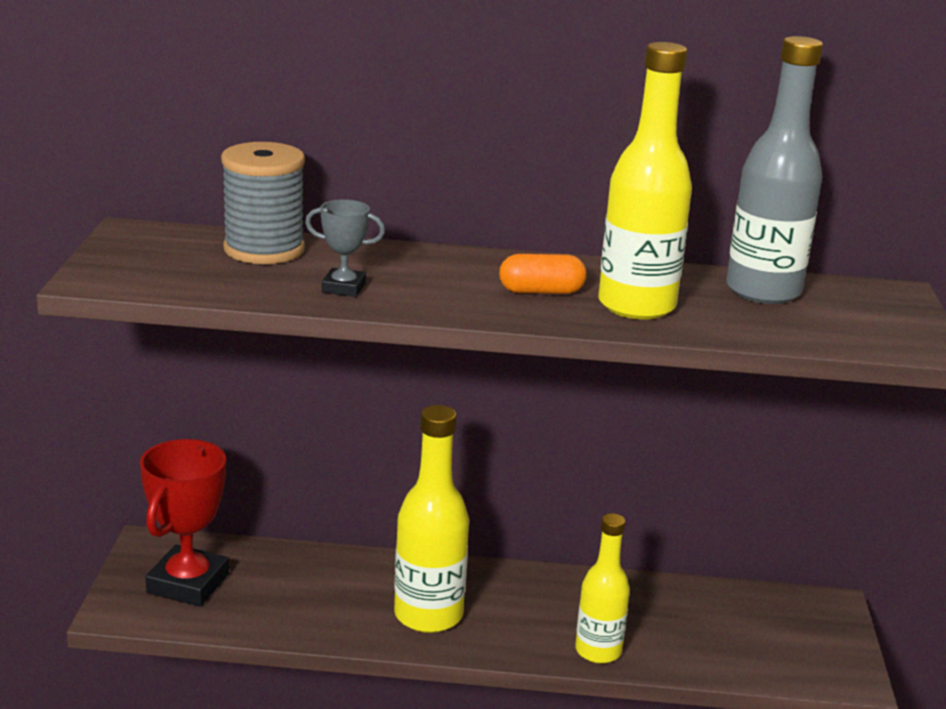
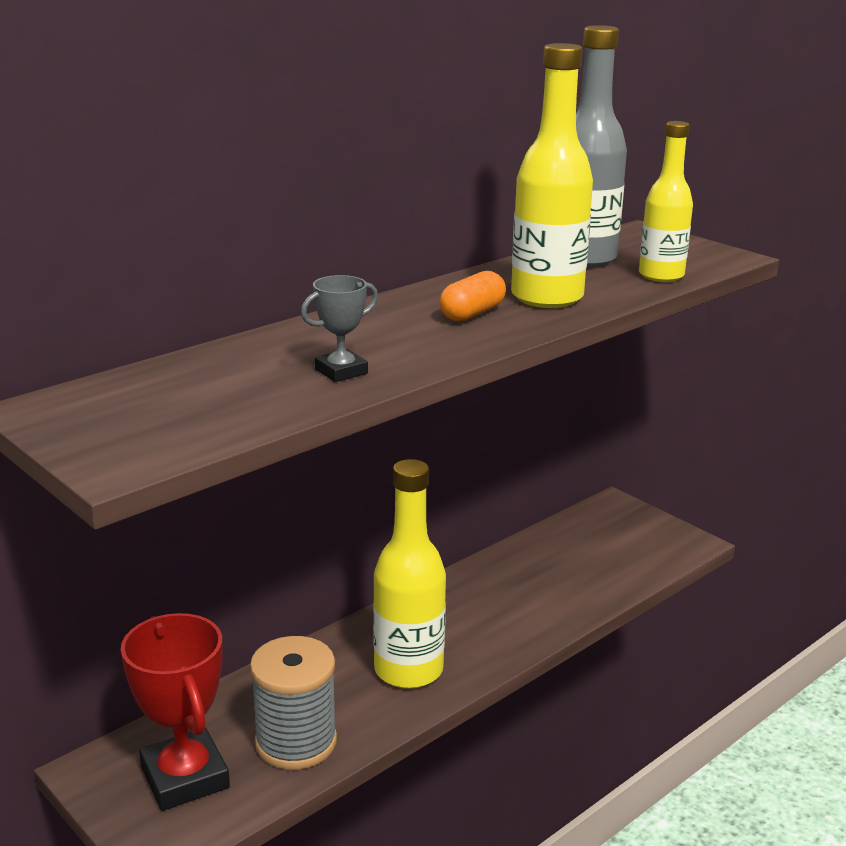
camera: 45 degrees left, 0 degrees up
(264, 249) = (201, 371): grey spool -> grey spool (296, 742)
(598, 651) = (548, 619): yellow bottle -> yellow bottle (661, 276)

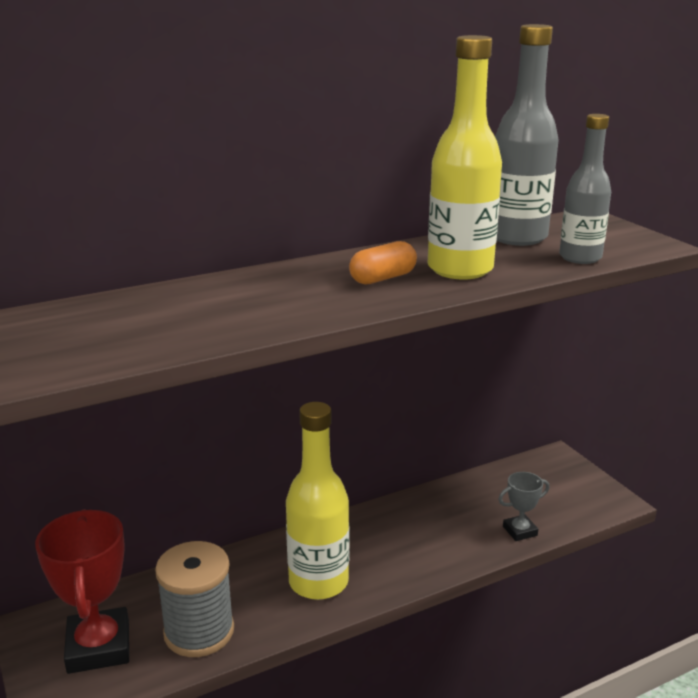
camera: 15 degrees right, 0 degrees up
(341, 371) = (231, 320): grey trophy -> grey trophy (520, 531)
(661, 276) = (580, 258): yellow bottle -> grey bottle

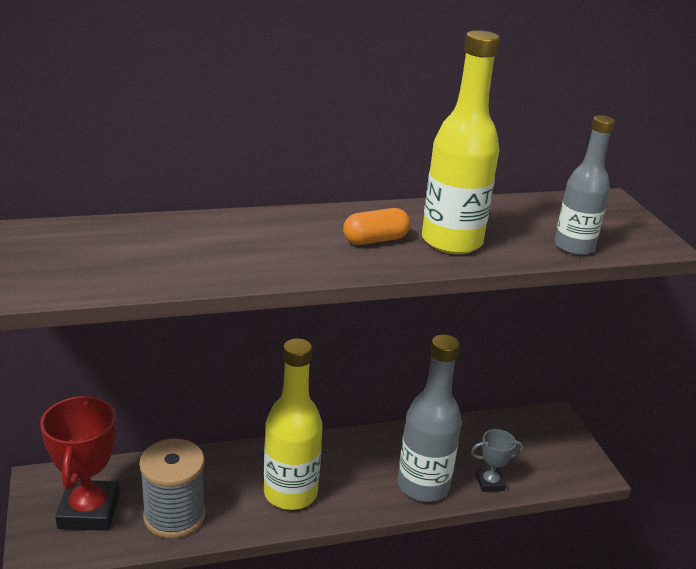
camera: 10 degrees right, 5 degrees up
(517, 237) = (526, 213): grey bottle -> grey bottle (423, 485)

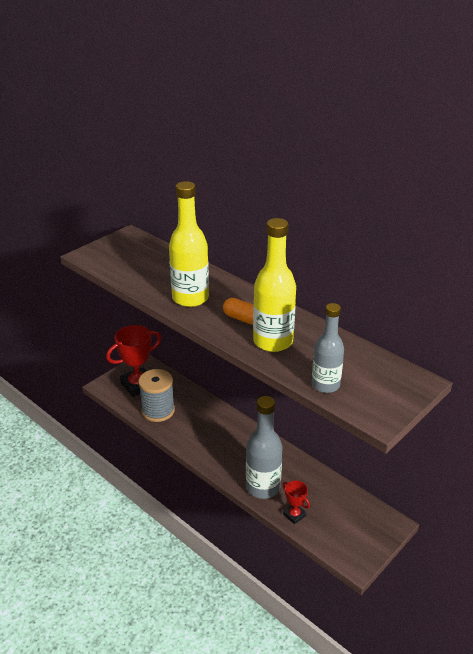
camera: 60 degrees right, 5 degrees up
(290, 493) = (208, 440): yellow bottle -> yellow bottle (190, 298)
(490, 483) = (294, 515): grey trophy -> red trophy

